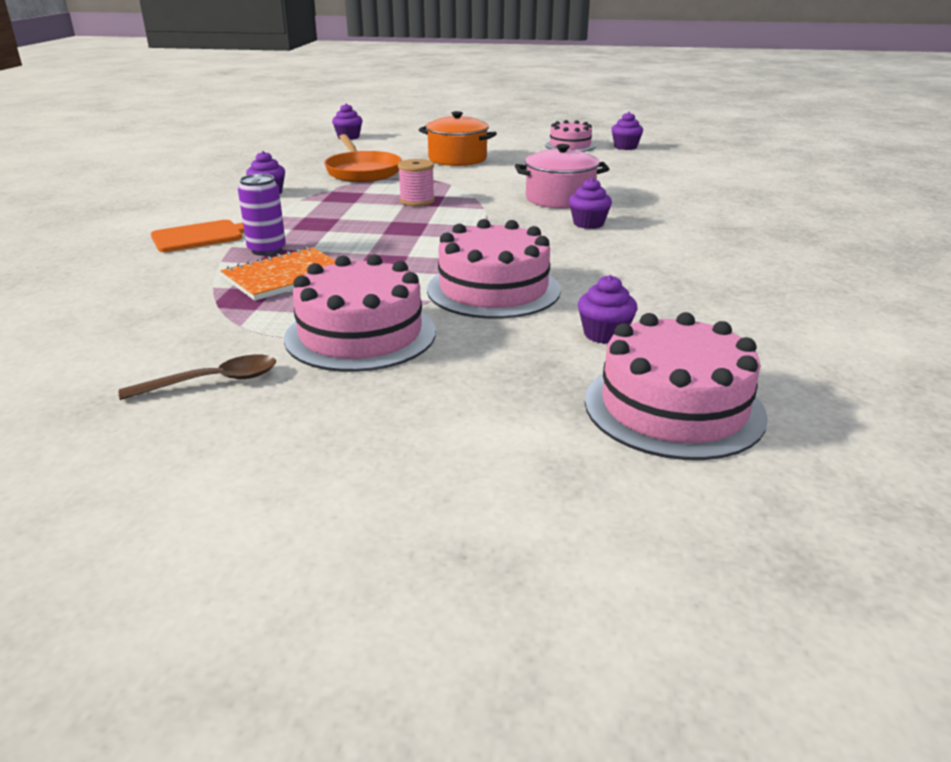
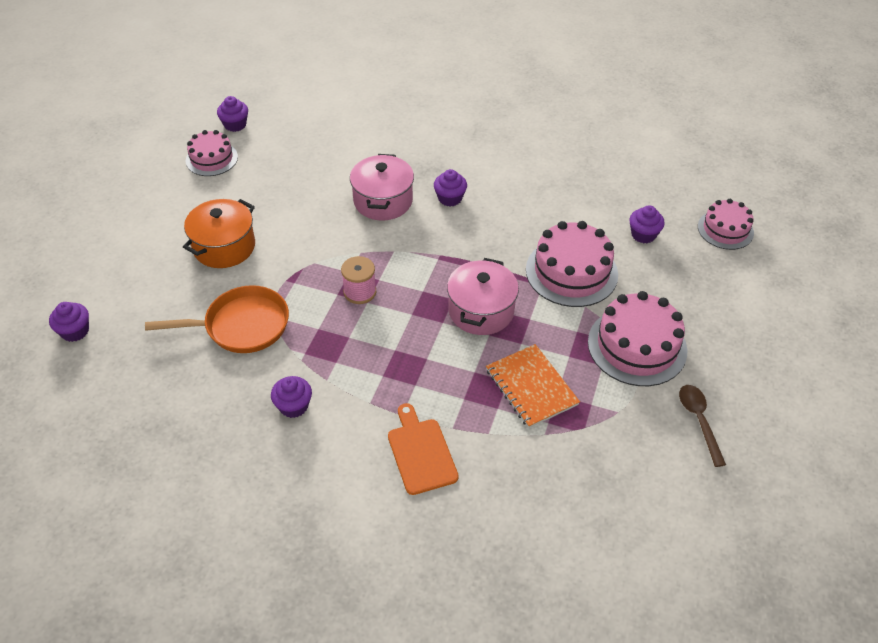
camera: 80 degrees left, 20 degrees up
(267, 250) = (468, 401): purple can -> none
(405, 248) = (481, 311): none -> pink pot
(673, 407) = (725, 229): pink cake -> pink cake, size x0.63

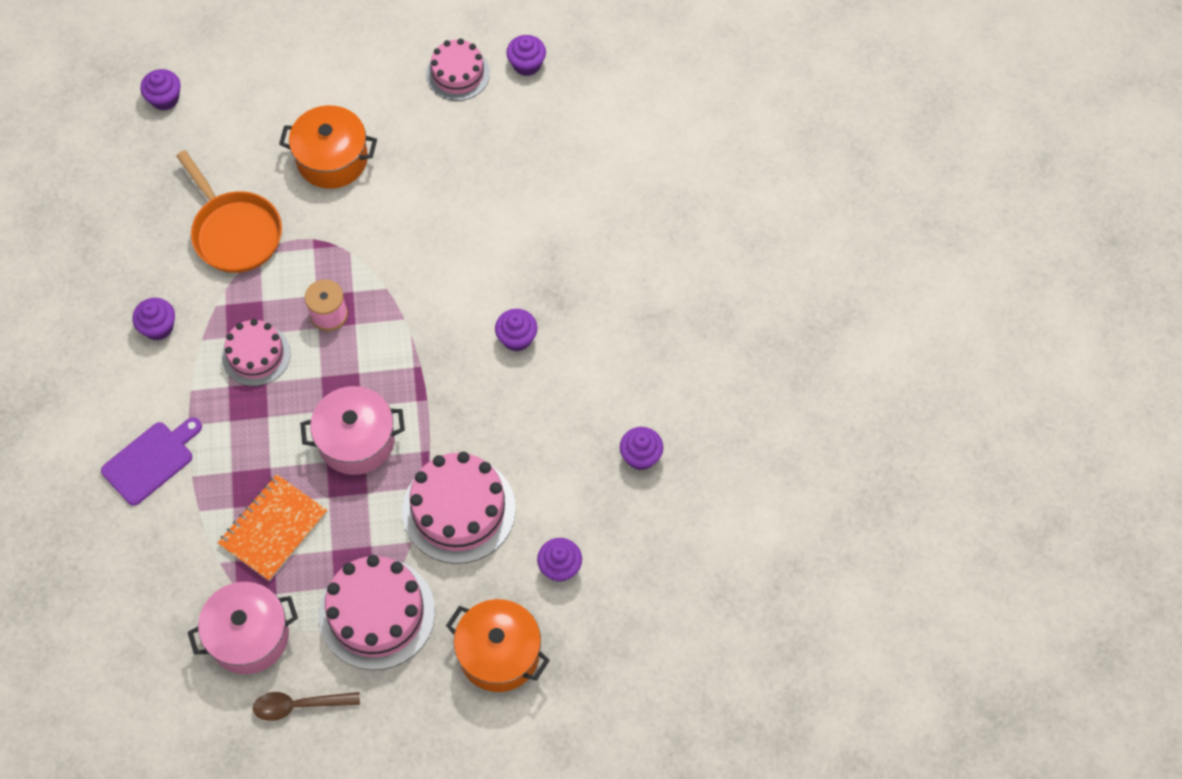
camera: 65 degrees right, 15 degrees up
(383, 201) = (477, 273): pink pot -> pink pot (249, 636)
(421, 452) = (151, 460): orange cutting board -> purple cutting board
(577, 170) = (640, 456): none -> purple cupcake
(699, 287) = (499, 653): none -> orange pot
(699, 421) = (299, 705): brown spoon -> brown spoon turned 150 degrees counterclockwise
(725, 229) = (616, 658): pink cake -> pink cake (256, 355)

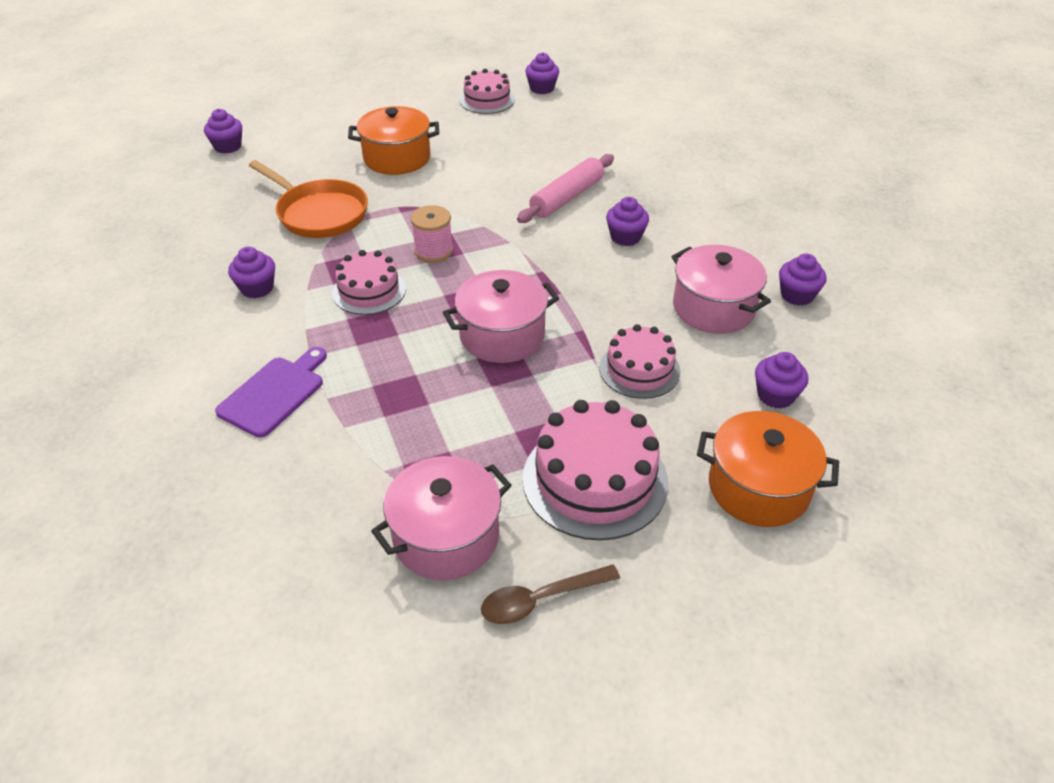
camera: 15 degrees left, 20 degrees down
(273, 529) = (439, 425): orange notebook -> none
(459, 510) = (639, 369): pink cake -> pink cake, size x0.63
(483, 265) = (567, 197): none -> pink rolling pin
(556, 453) = (713, 308): none -> pink pot

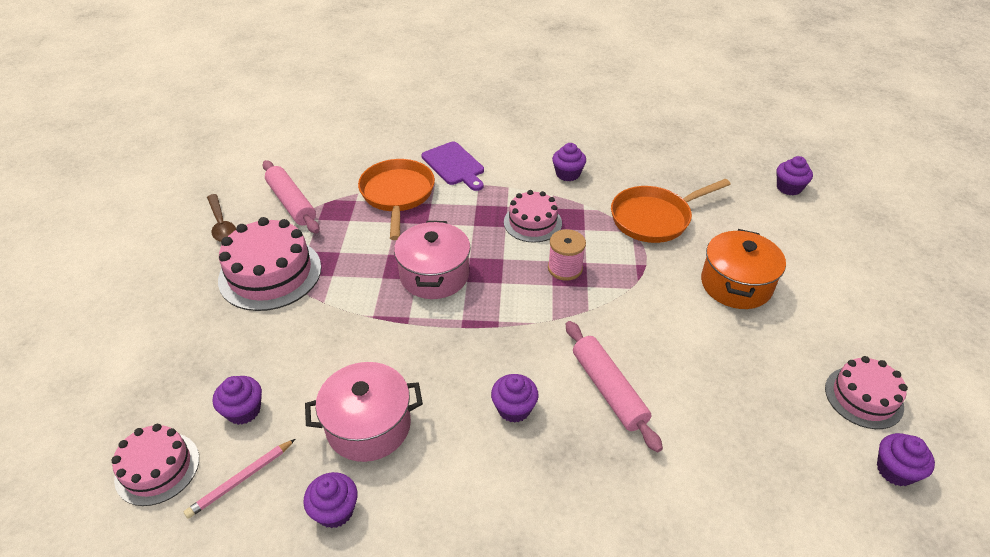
camera: 115 degrees right, 0 degrees up
(370, 425) = (397, 195): none -> orange pan
(446, 537) = (291, 203): pink pot -> pink rolling pin
(540, 599) = (221, 224): brown spoon -> brown spoon turned 150 degrees clockwise
(639, 369) = (340, 338): pink cake -> pink cake (157, 468)
(758, 488) = (186, 350): orange pot -> none
(831, 360) = (241, 480): none -> pink pencil

